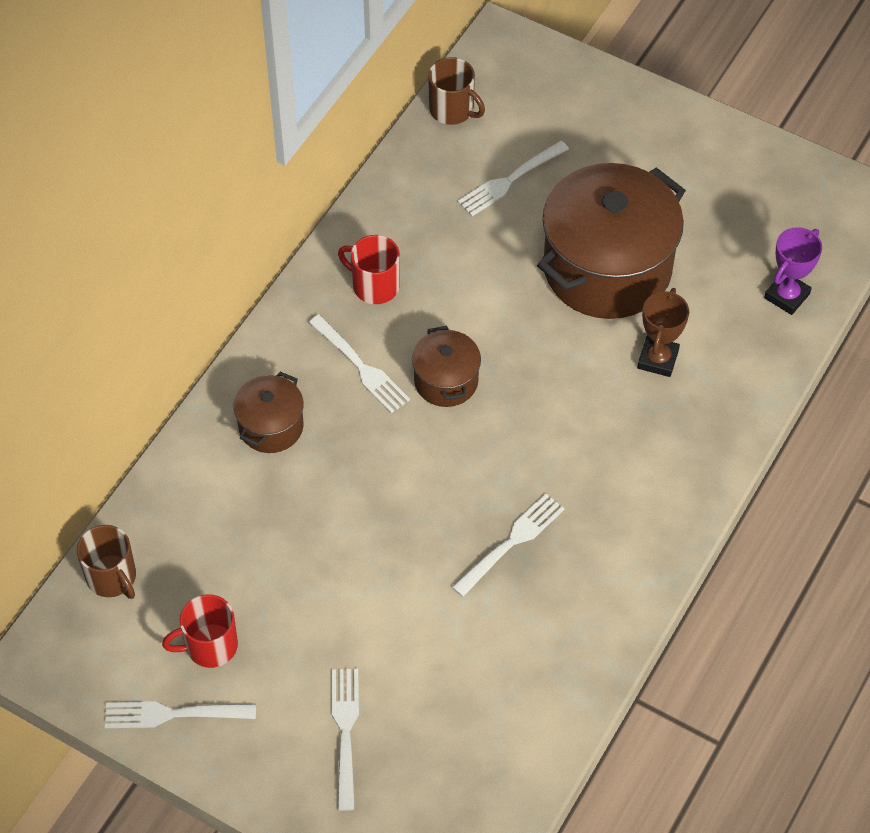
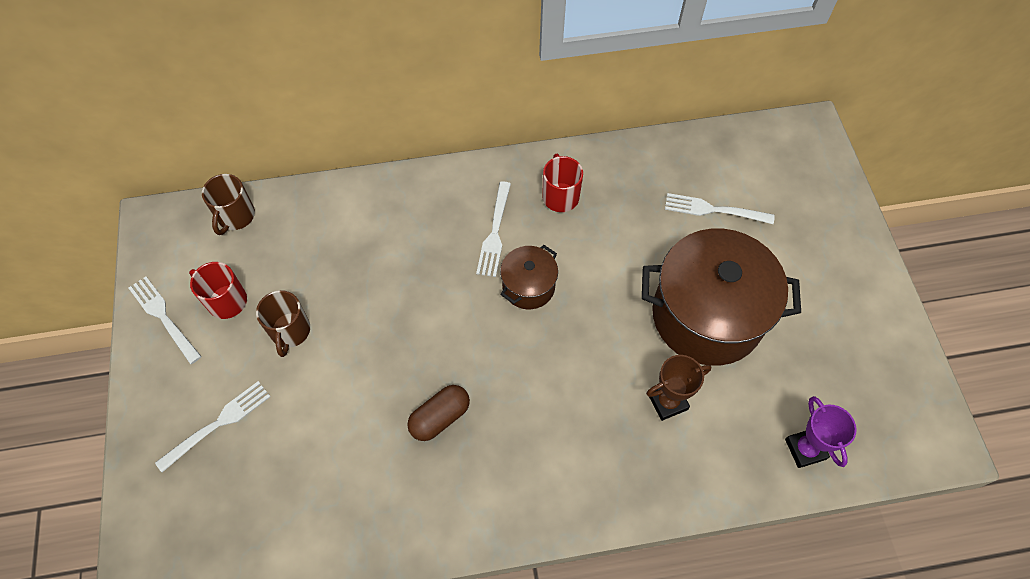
camera: 50 degrees right, 5 degrees up
(271, 426) = (408, 218): brown pot -> none
(452, 110) = (731, 141): brown mug -> brown mug (290, 331)
(511, 543) = (440, 417): white fork -> brown capsule
(787, 296) = (805, 449): purple trophy -> purple trophy turned 75 degrees clockwise

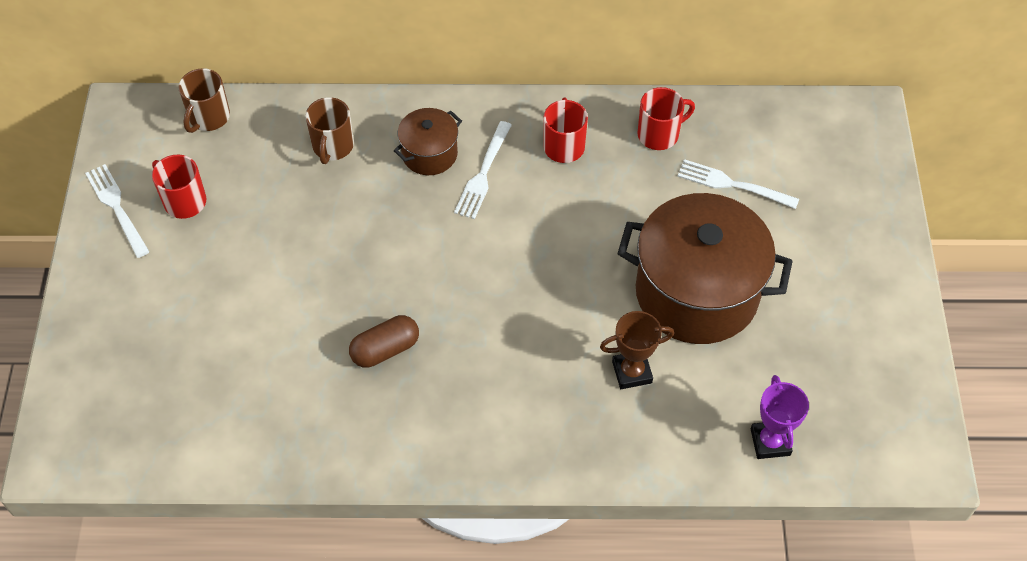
camera: 10 degrees right, 5 degrees down
(218, 424) = (155, 320): white fork -> none
(290, 331) = (245, 241): brown mug -> brown mug (332, 146)
(528, 286) = (508, 234): brown pot -> brown pot (429, 154)
(640, 173) = (659, 134): none -> red mug

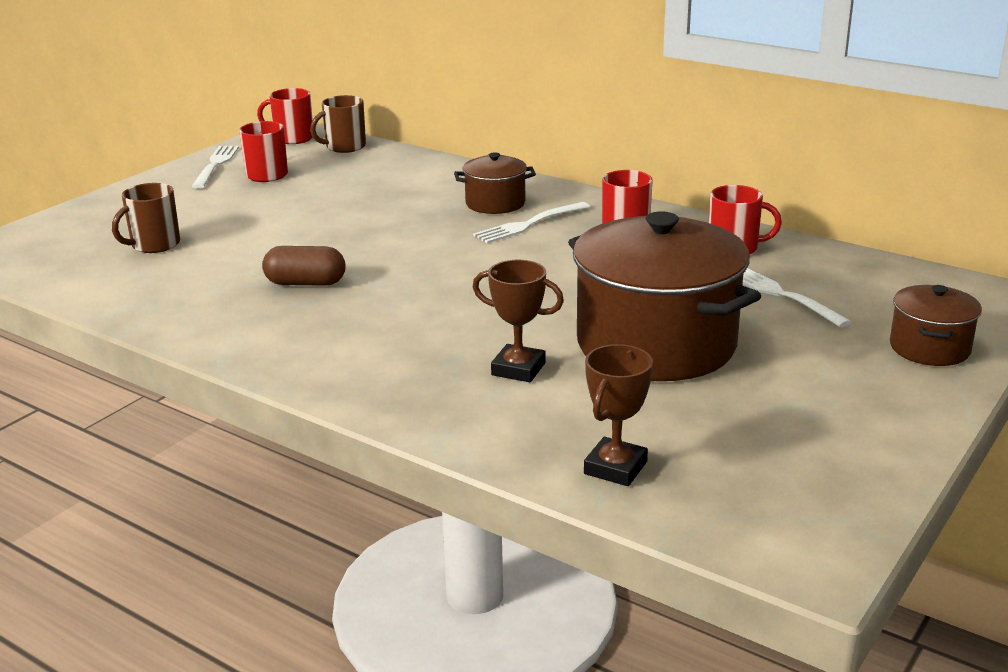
camera: 35 degrees right, 30 degrees down
(142, 124) = (293, 138): none -> red mug
(332, 146) = (419, 181): brown mug -> brown mug (154, 245)
(770, 442) = (615, 468): purple trophy -> brown trophy
(861, 205) = (929, 348): none -> brown pot

